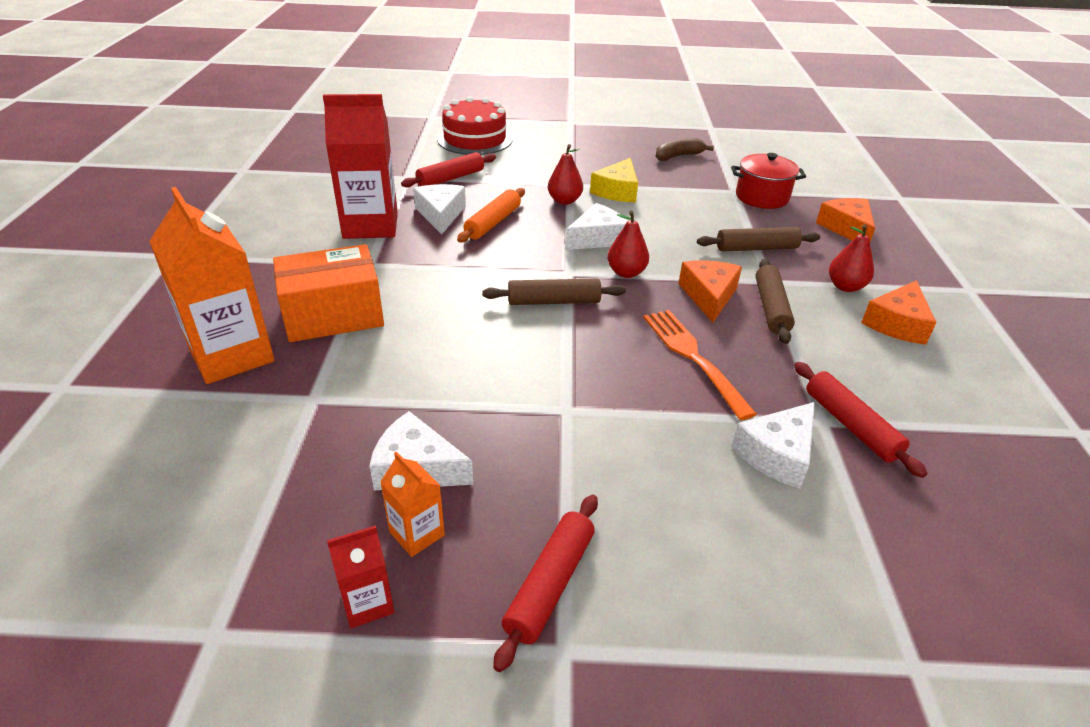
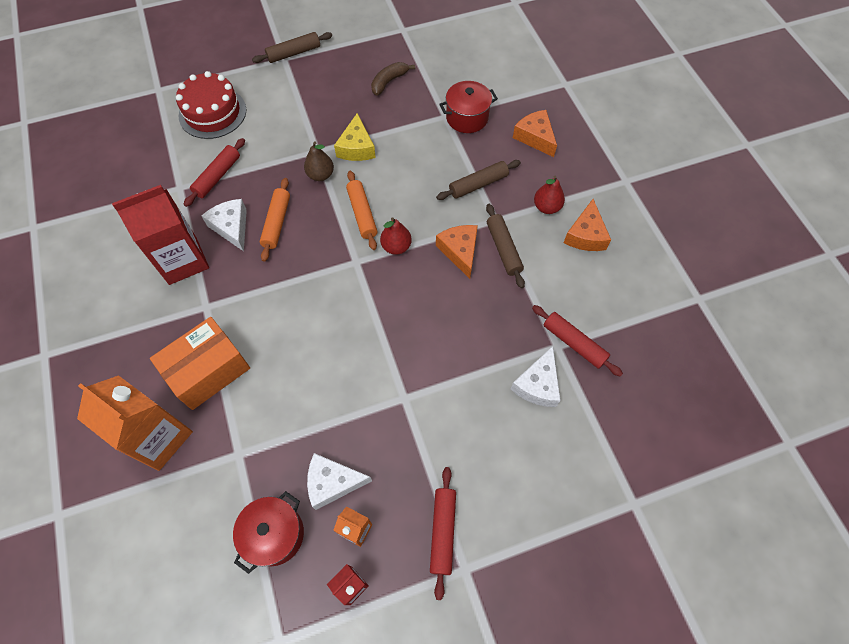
camera: 20 degrees left, 25 degrees up
(299, 498) = (274, 534): none -> red pot
(553, 301) = (357, 297): brown rolling pin -> brown rolling pin (294, 53)
(564, 201) = (320, 175): red pear -> brown pear
(597, 238) = (362, 214): white cheese -> orange rolling pin
(694, 358) = (467, 319): orange fork -> none

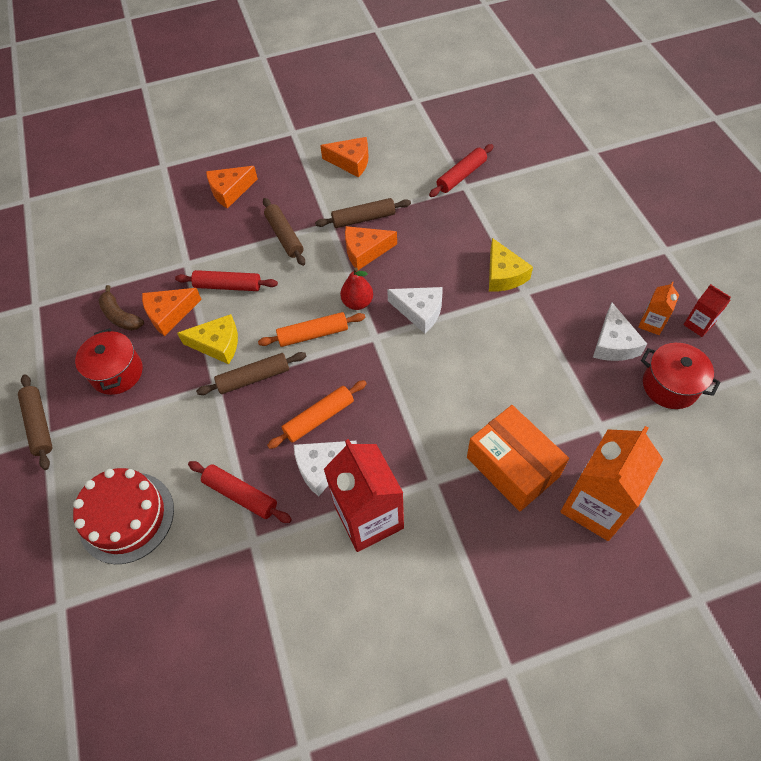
camera: 85 degrees left, 5 degrees down
(277, 223) = (319, 418): orange rolling pin -> orange rolling pin turned 45 degrees counterclockwise
(320, 175) = (254, 378): brown pear -> brown rolling pin
(389, 112) = (169, 314): none -> orange cheese
(428, 378) = (503, 275): none -> yellow cheese
(443, 532) = (639, 264): red rolling pin -> red rolling pin (228, 286)
(467, 118) = (192, 244): red pot -> red pot (117, 372)
(537, 384) = (502, 200): white cheese -> white cheese (420, 311)
(546, 207) = (317, 186): red pear -> none

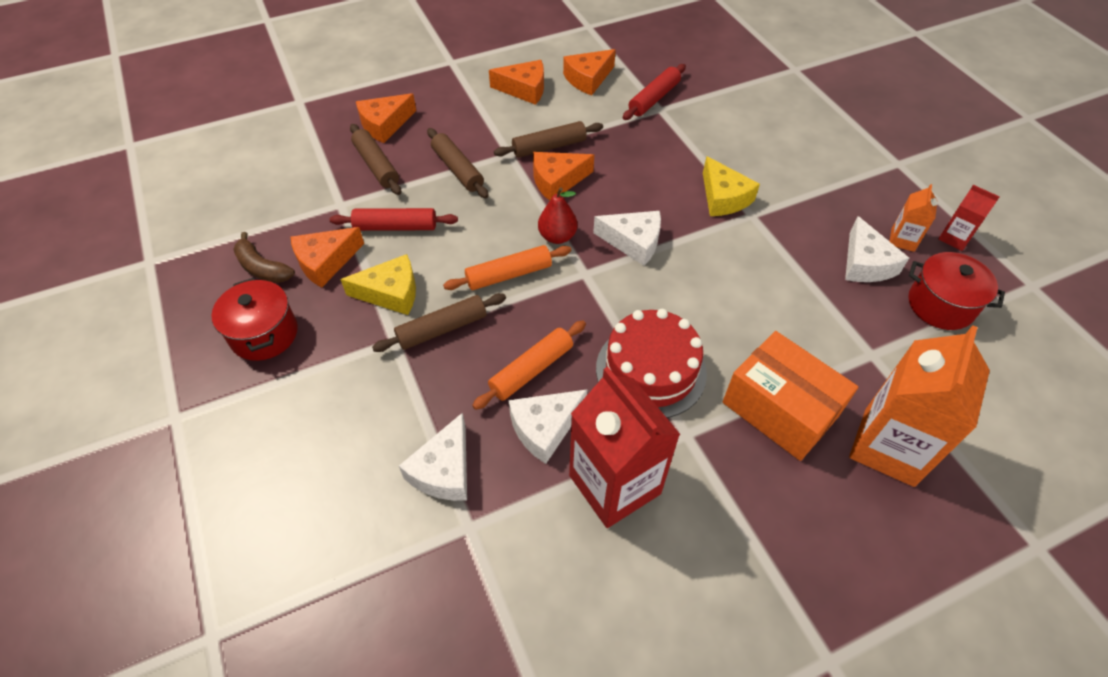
camera: 10 degrees left, 5 degrees down
(39, 424) = (164, 404): brown rolling pin -> brown rolling pin (376, 165)
(126, 517) = (294, 511): red cake -> red cake (650, 370)
(240, 495) = (444, 470): red rolling pin -> white cheese
(407, 154) = (588, 79): none -> orange cheese

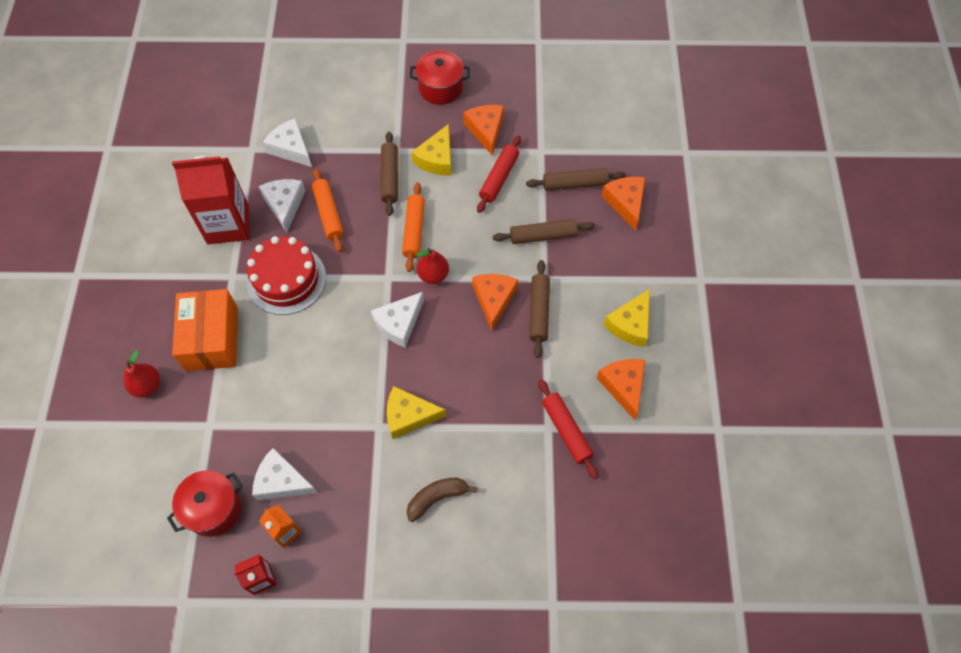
camera: 115 degrees right, 10 degrees up
(262, 268) = (499, 96): brown banana -> brown banana (437, 498)
(524, 89) = (630, 324): orange cheese -> yellow cheese
(780, 409) = (212, 338): orange box -> orange box turned 75 degrees counterclockwise
(889, 446) = (147, 386): orange carton -> red pear

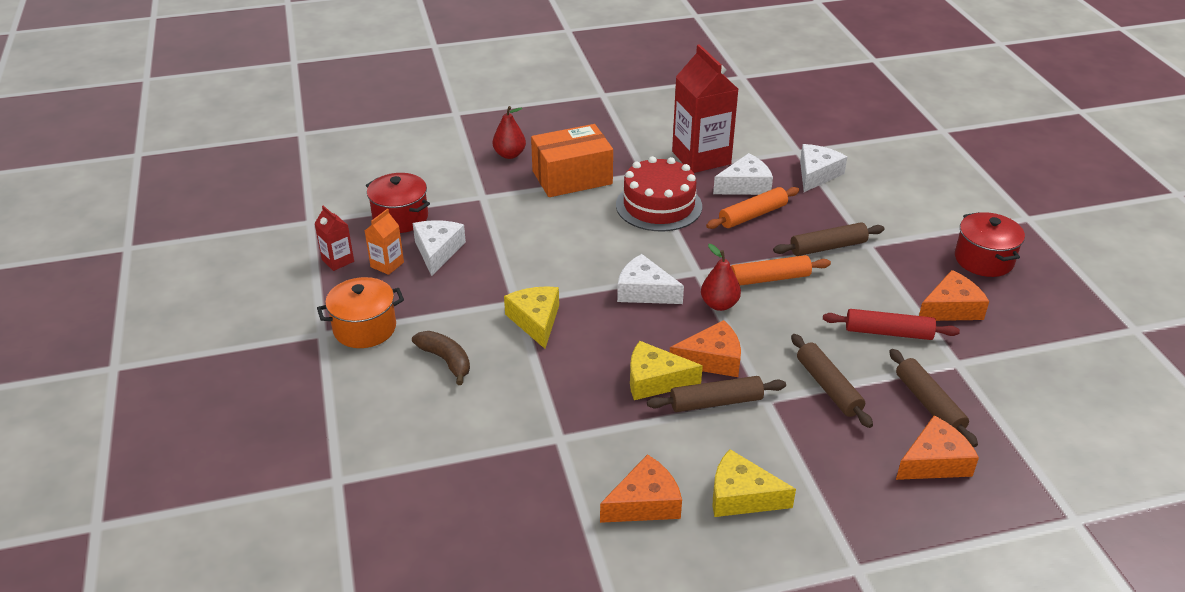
camera: 75 degrees right, 25 degrees down
(373, 563) = (365, 328): none -> orange pot
(437, 159) = (879, 277): yellow cheese -> yellow cheese (655, 380)
(566, 430) = (561, 455): red rolling pin -> none

